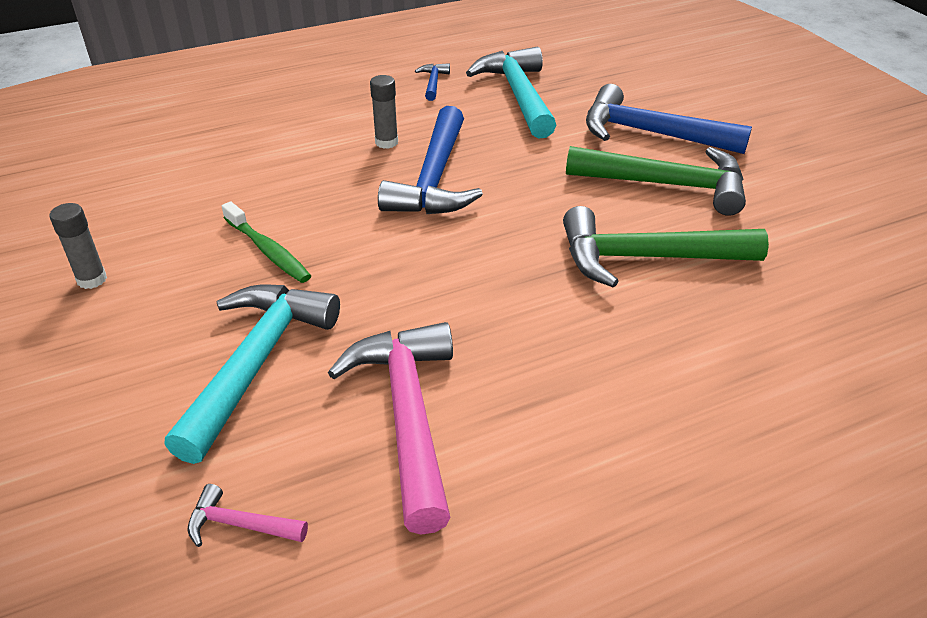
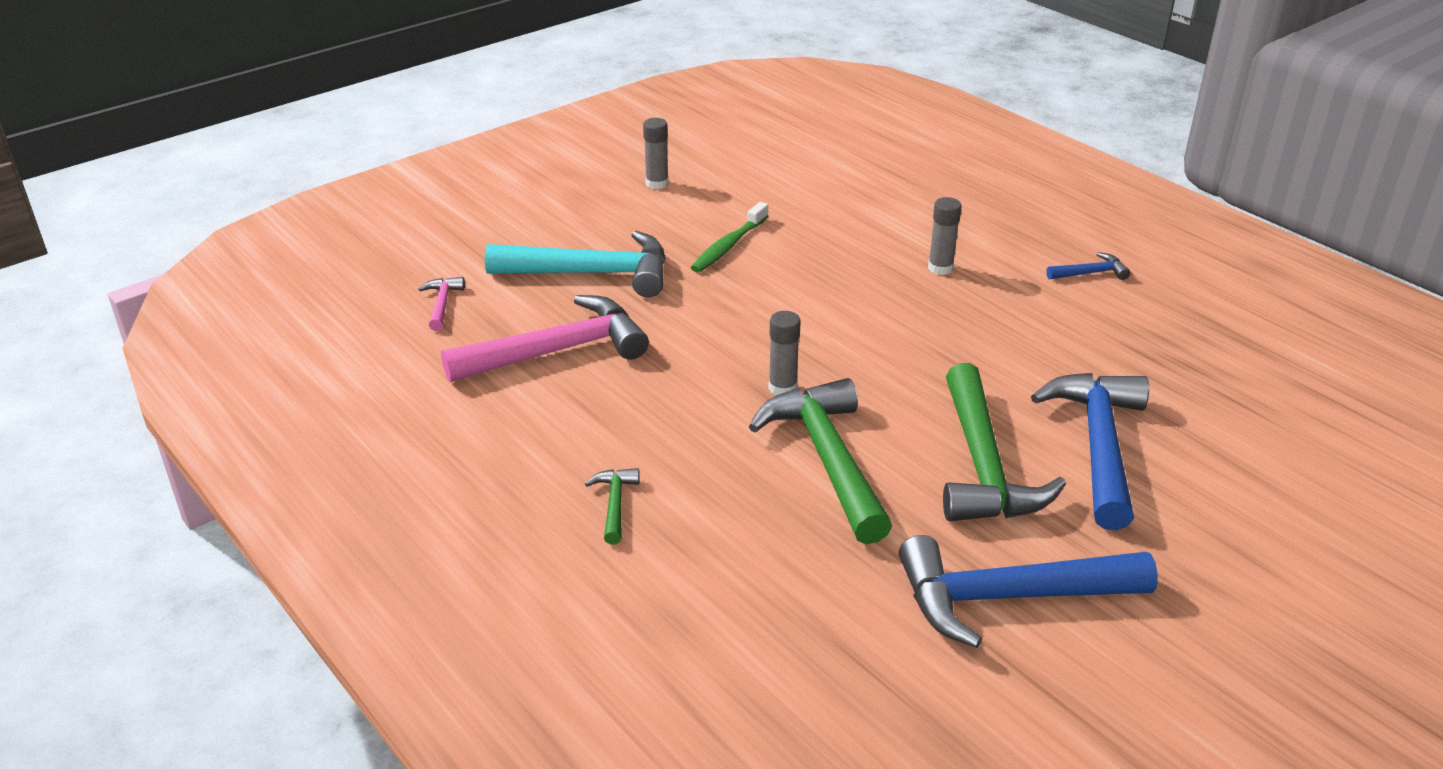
camera: 75 degrees right, 5 degrees down
(434, 180) = (890, 308): blue hammer -> blue hammer (1007, 598)
(518, 95) = (1113, 334): turquoise hammer -> none
(535, 263) = (782, 388): none -> grey glue stick
(696, 406) = (615, 504): none -> green hammer

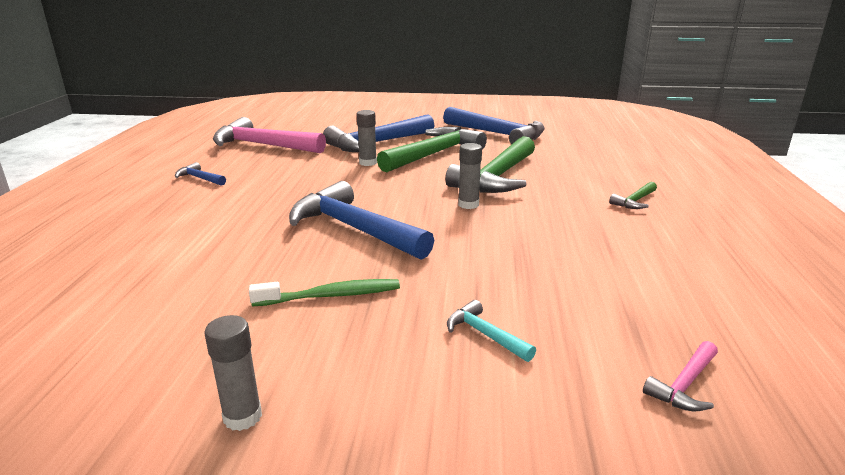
camera: 135 degrees left, 10 degrees down
(558, 351) = (593, 284): pink hammer -> pink hammer (262, 145)
(593, 273) = (485, 334): turquoise hammer -> turquoise hammer, size x0.44
(825, 300) = (354, 228): none -> blue hammer
(940, 268) = (251, 213): grey glue stick -> grey glue stick (368, 163)

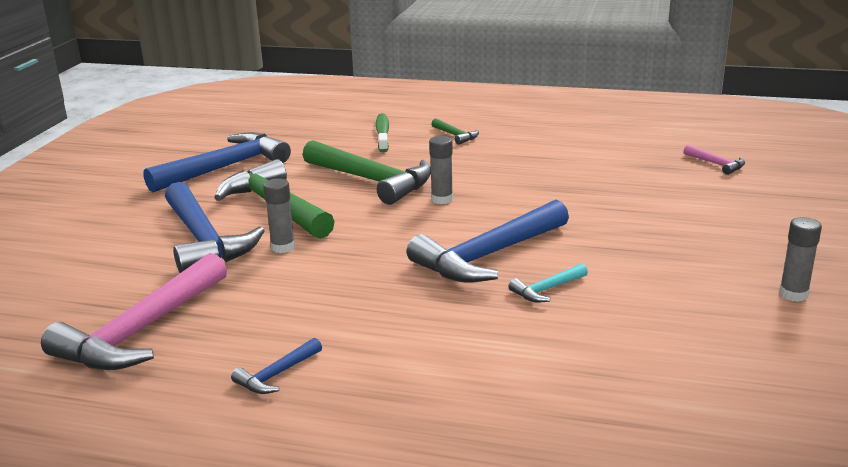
camera: 80 degrees left, 0 degrees up
(331, 296) = (626, 266): green toothbrush -> green toothbrush (382, 134)
(485, 334) = (675, 210): turquoise hammer -> turquoise hammer (546, 290)

